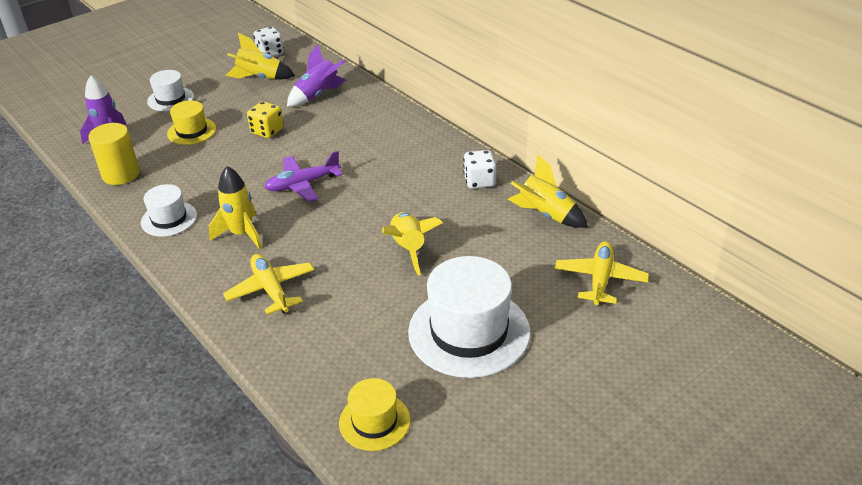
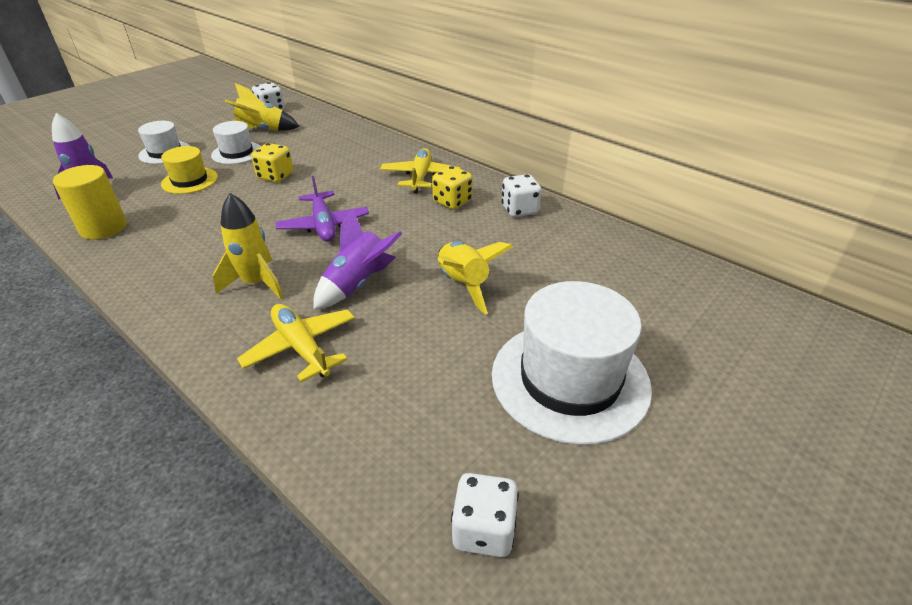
camera: 10 degrees left, 0 degrees up
(169, 219) = (163, 272): white hat -> white hat (237, 153)
(303, 184) = (323, 225): purple plane -> purple plane turned 75 degrees counterclockwise
(318, 95) = (326, 142): purple rocket -> purple rocket (358, 284)
(374, 421) = (484, 530): yellow hat -> white dice
(420, 169) = (452, 202): none -> yellow dice
(546, 215) = (604, 238): yellow rocket -> none
(600, 279) = (696, 302): yellow plane -> yellow plane (420, 177)

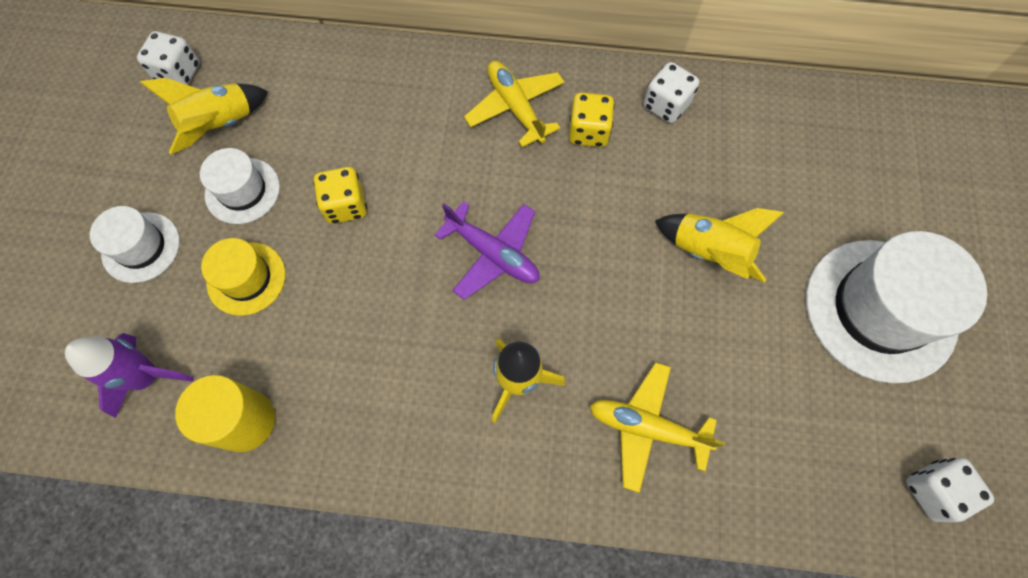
camera: 35 degrees left, 30 degrees up
(358, 284) = (616, 316): purple rocket -> none

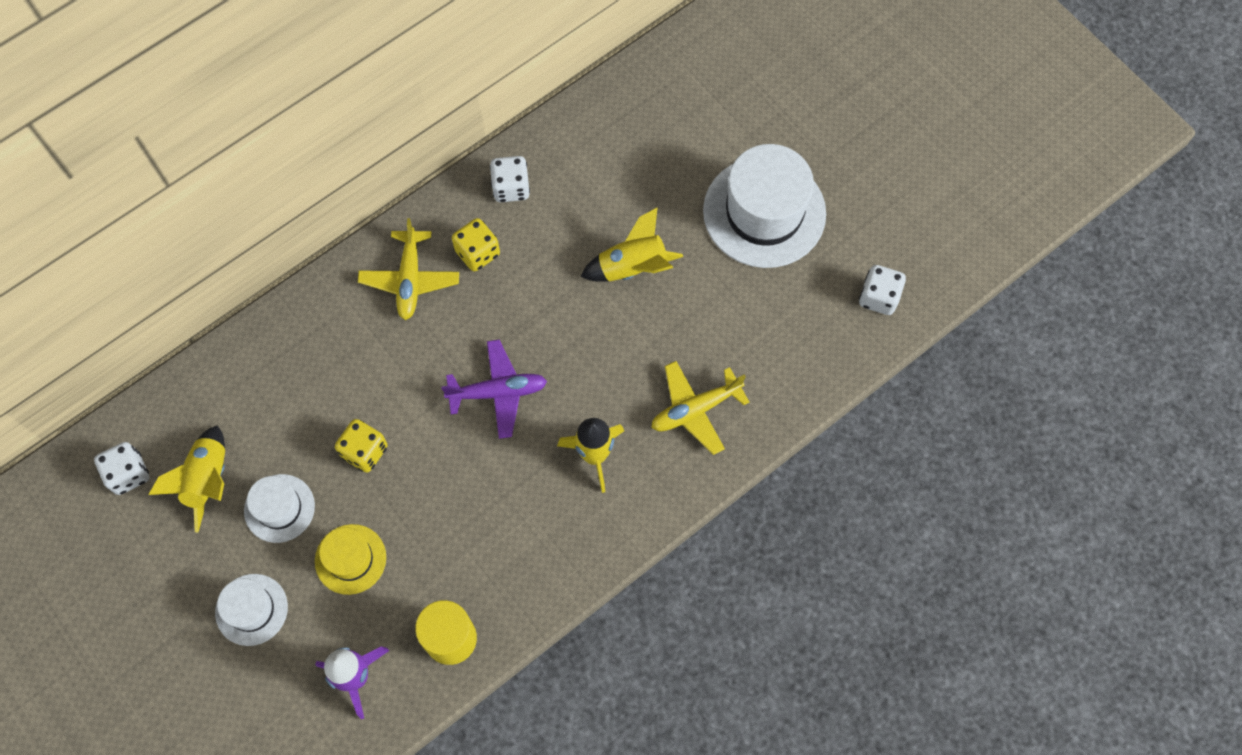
camera: 45 degrees left, 0 degrees up
(515, 108) = (410, 279): yellow plane -> yellow plane turned 105 degrees counterclockwise

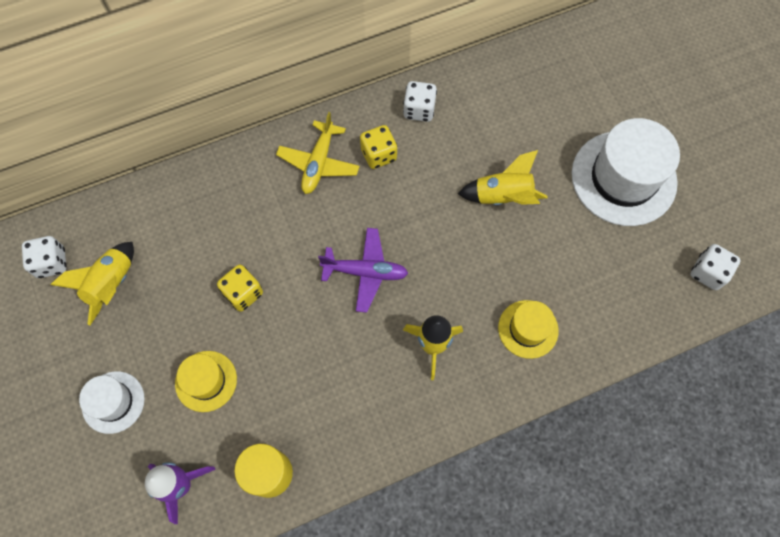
camera: 15 degrees right, 0 degrees up
(279, 508) = (161, 322): white hat -> none
(695, 409) = (528, 329): yellow plane -> yellow hat

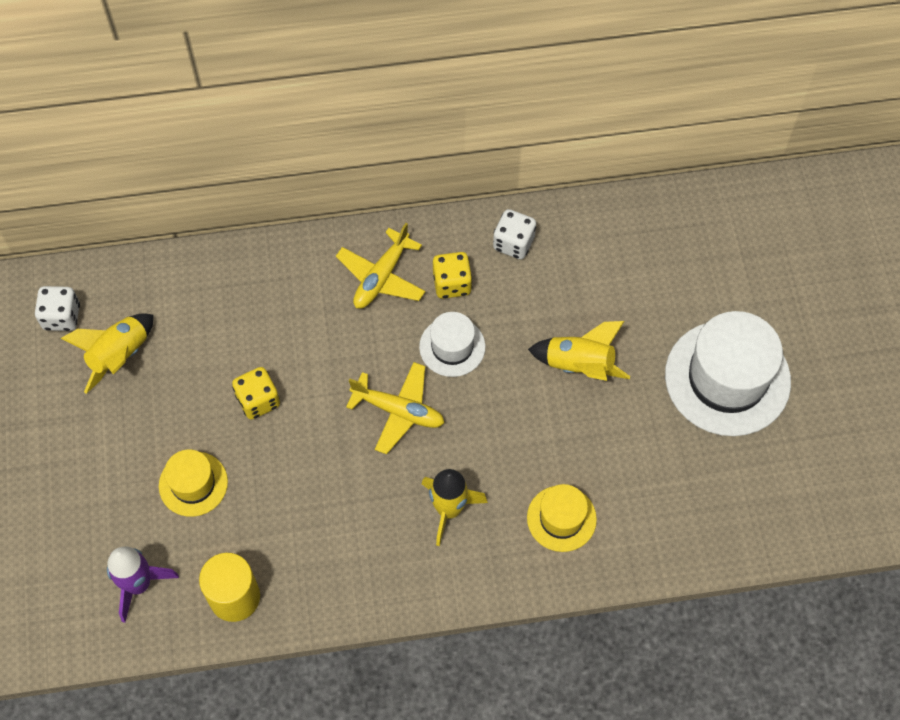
camera: 15 degrees right, 5 degrees down
(113, 402) = (90, 480): white hat -> white hat (452, 347)
(365, 272) = (398, 411): purple plane -> yellow plane
(708, 272) = (789, 509): white dice -> none

